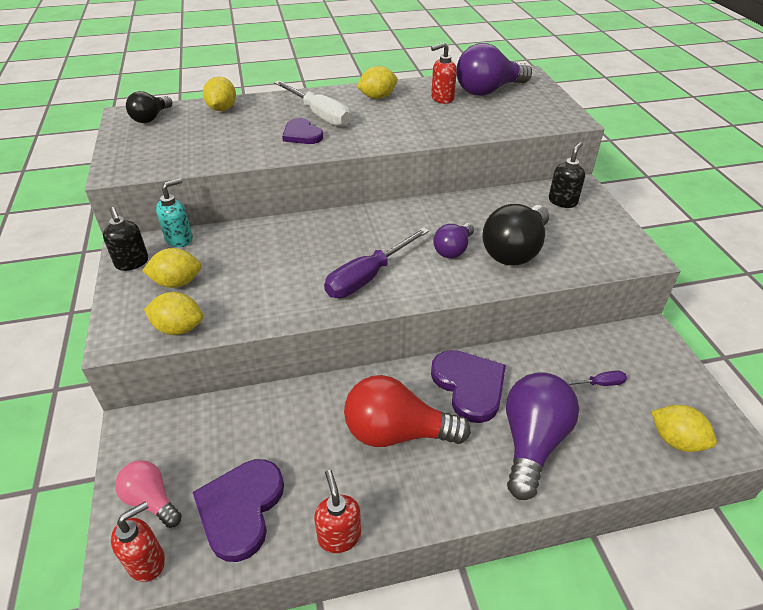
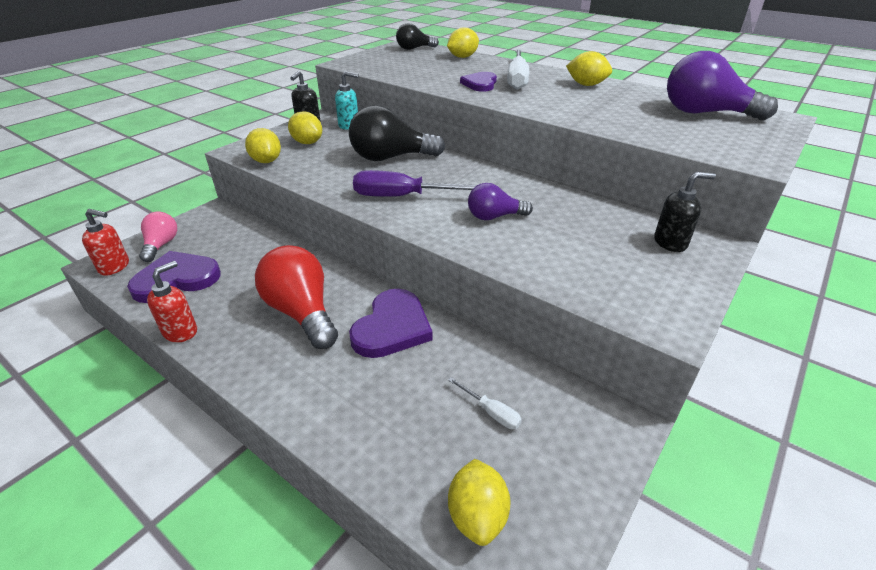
camera: 50 degrees right, 5 degrees down
(442, 99) = (642, 103): red soap dispenser -> none
(515, 250) = (544, 246): black light bulb -> black light bulb (391, 158)
(532, 442) = (363, 395): purple light bulb -> none
(598, 384) = (491, 412): purple screwdriver -> white screwdriver

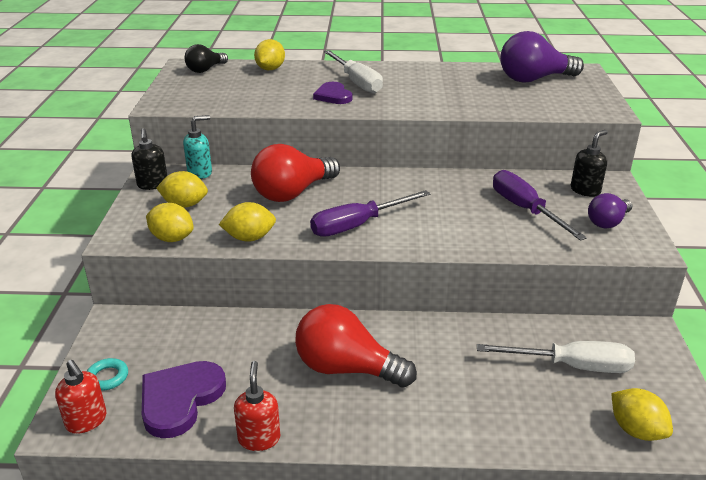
camera: 35 degrees left, 5 degrees down
(115, 267) = (86, 421): red soap dispenser -> red soap dispenser turned 75 degrees clockwise
(161, 245) = (107, 377): pink light bulb -> turquoise ring
(391, 158) = (293, 193): black light bulb -> red light bulb
(392, 327) = (434, 344): purple heart -> none
(491, 412) = (572, 366): white screwdriver -> white screwdriver, size x2.06
(494, 217) = (451, 215): purple light bulb -> purple light bulb (607, 222)
(575, 237) = (525, 209): none -> purple screwdriver
(586, 85) = (419, 74): yellow lemon -> yellow lemon (249, 238)

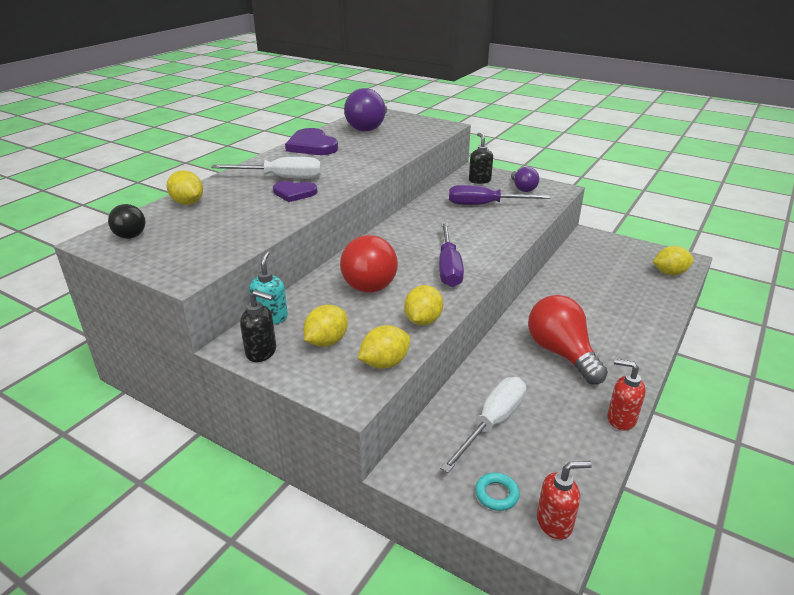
camera: 60 degrees left, 0 degrees up
(180, 399) = (553, 451): purple heart -> purple heart (312, 146)
(346, 368) = (561, 353): red light bulb -> red light bulb turned 105 degrees clockwise
(572, 366) = (606, 269): white screwdriver -> white screwdriver (492, 423)

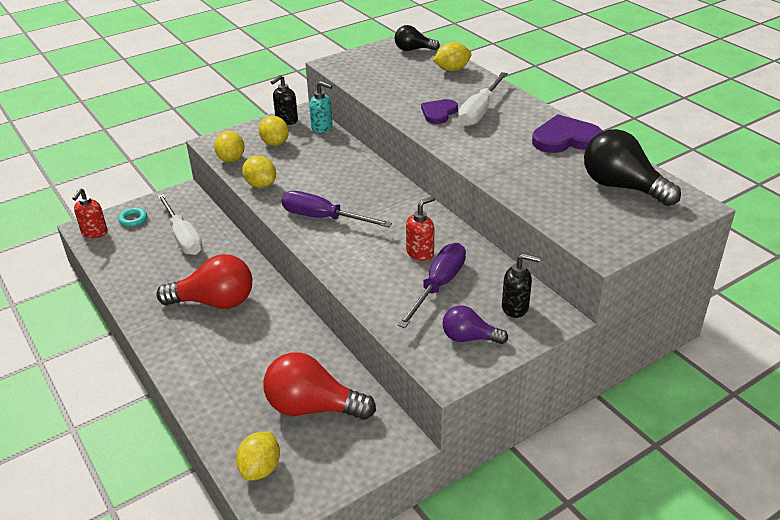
camera: 115 degrees right, 5 degrees up
(367, 280) = (337, 173): red light bulb -> red light bulb (313, 407)
(368, 127) = (622, 187): purple light bulb -> black light bulb
(621, 419) = (124, 298): red soap dispenser -> red soap dispenser (420, 253)

